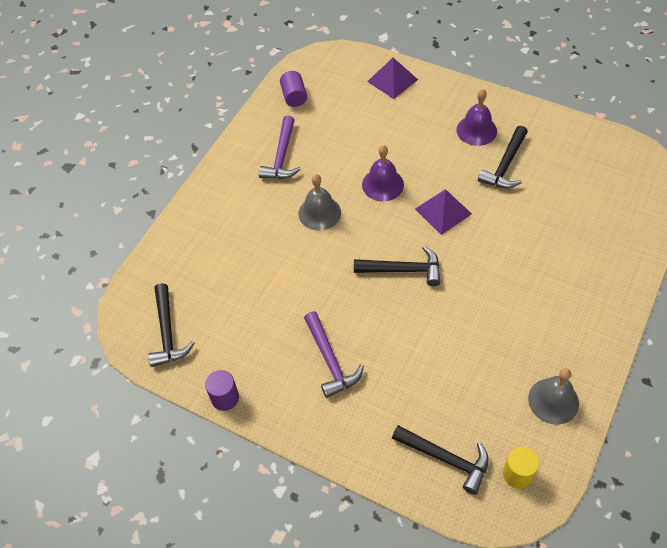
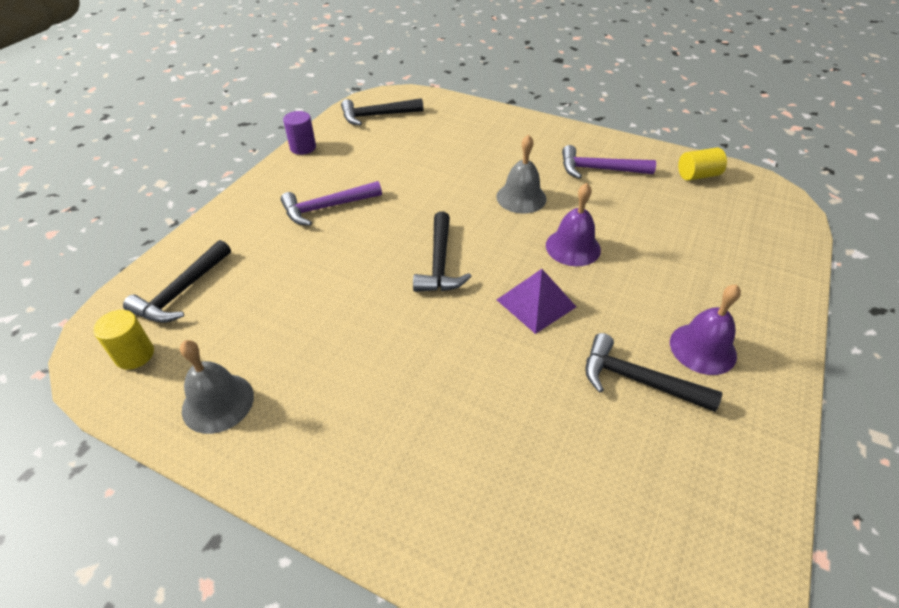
camera: 85 degrees right, 10 degrees down
(294, 96) = (697, 175): purple cylinder -> yellow cylinder
(392, 80) = (768, 258): purple pyramid -> none

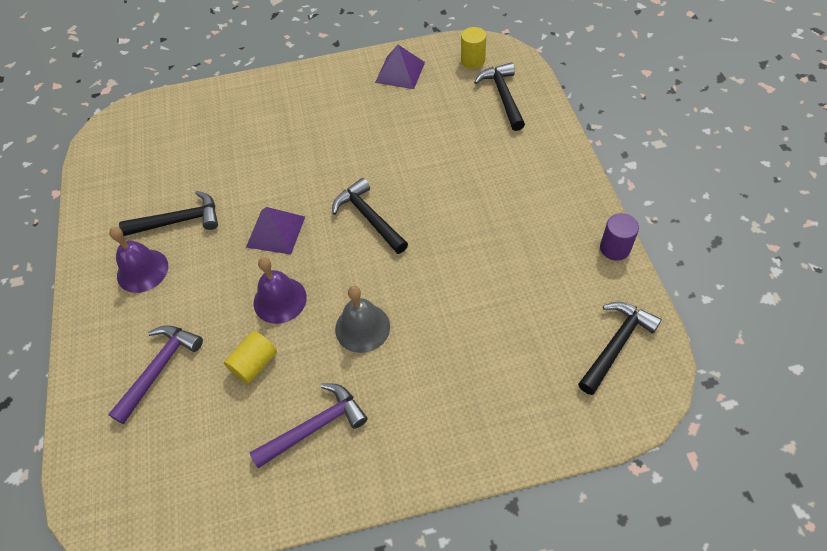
camera: 145 degrees right, 10 degrees up
(218, 402) = (400, 72): grey bell -> purple pyramid
(327, 207) = (504, 206): purple hammer -> purple hammer (159, 369)
(697, 175) = (203, 496): yellow cylinder -> yellow cylinder (254, 364)

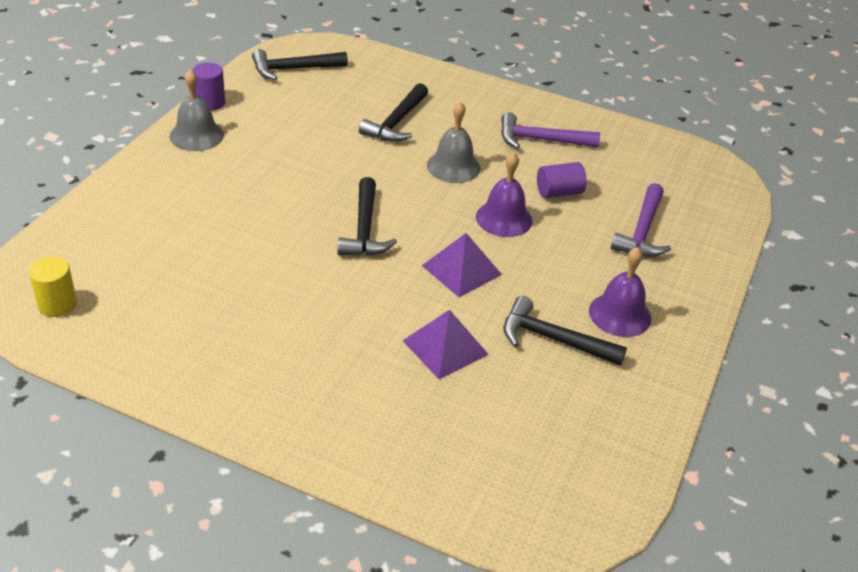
camera: 150 degrees left, 15 degrees down
(159, 369) = (642, 231): purple hammer -> purple hammer turned 45 degrees counterclockwise
(254, 364) = (559, 192): yellow cylinder -> purple cylinder
(400, 72) = (148, 347): purple pyramid -> purple pyramid (445, 347)
(503, 96) = (96, 248): black hammer -> black hammer (396, 122)
(575, 210) = (196, 135): none -> grey bell

